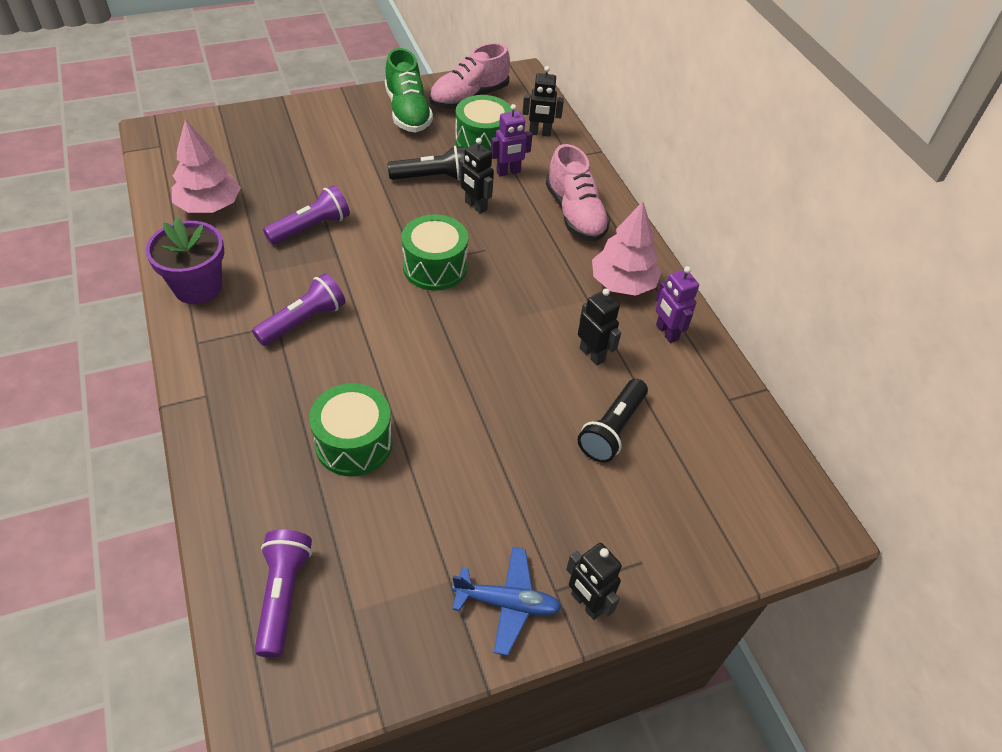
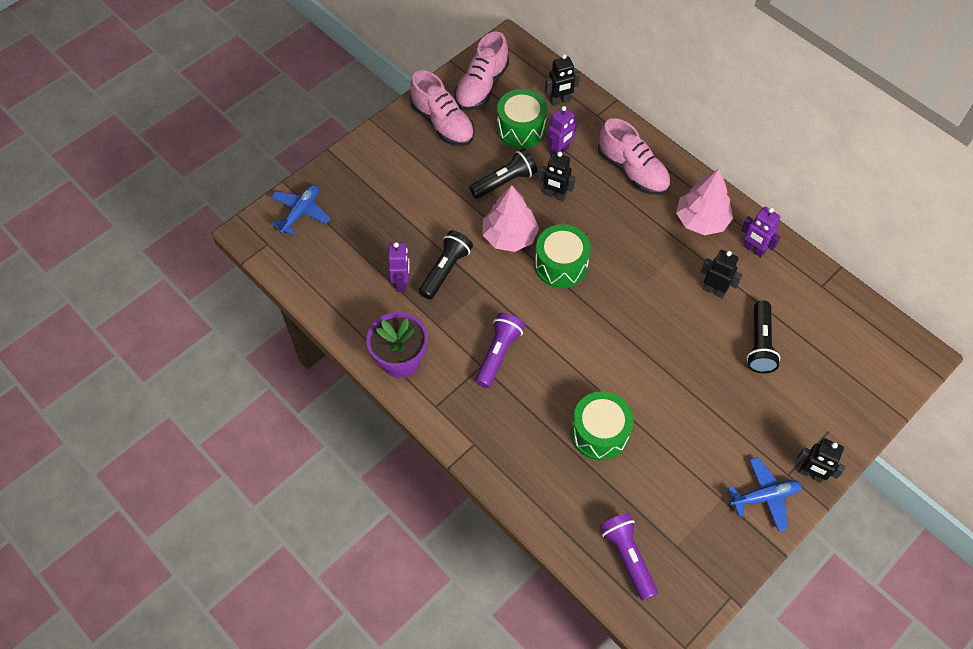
camera: 20 degrees left, 10 degrees up
(209, 206) = (353, 284): pink tree -> pink tree (509, 236)
(213, 133) = (301, 212): none -> blue plane
(258, 222) = (402, 282): none -> purple robot
(311, 227) = (445, 270): purple flashlight -> black flashlight
(408, 112) = (443, 123): green shoe -> pink shoe

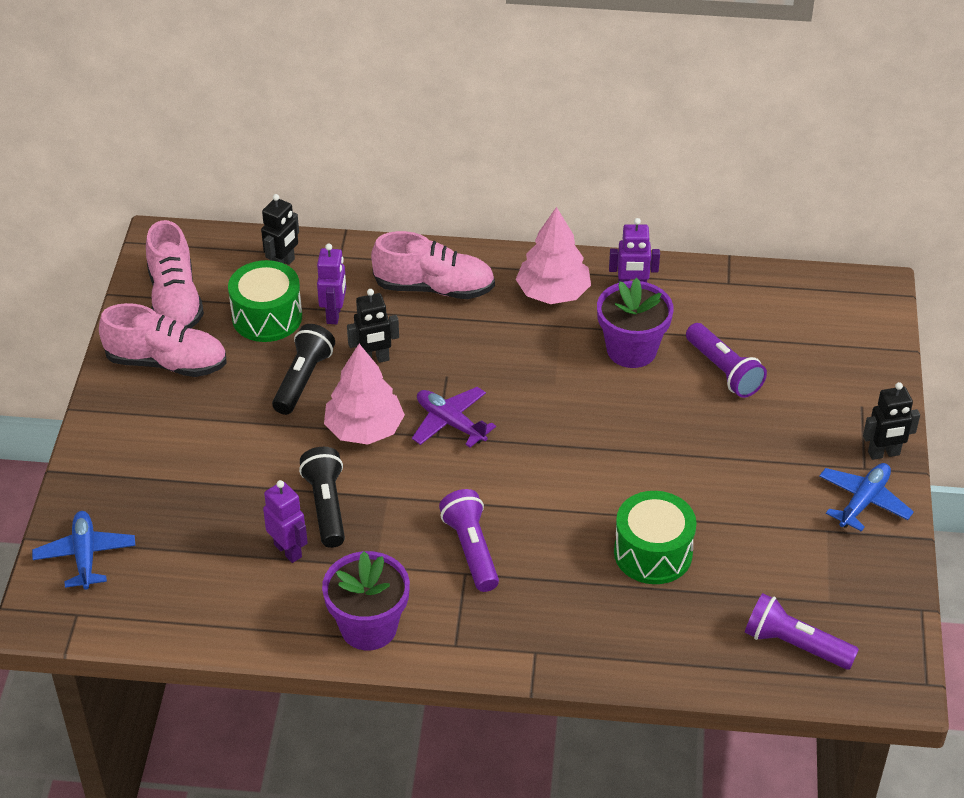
camera: 40 degrees left, 15 degrees down
(561, 265) = (450, 423): green drum -> purple plane
(714, 290) = (631, 350): black robot -> purple flower pot
(759, 344) = (724, 371): black flashlight -> purple flashlight

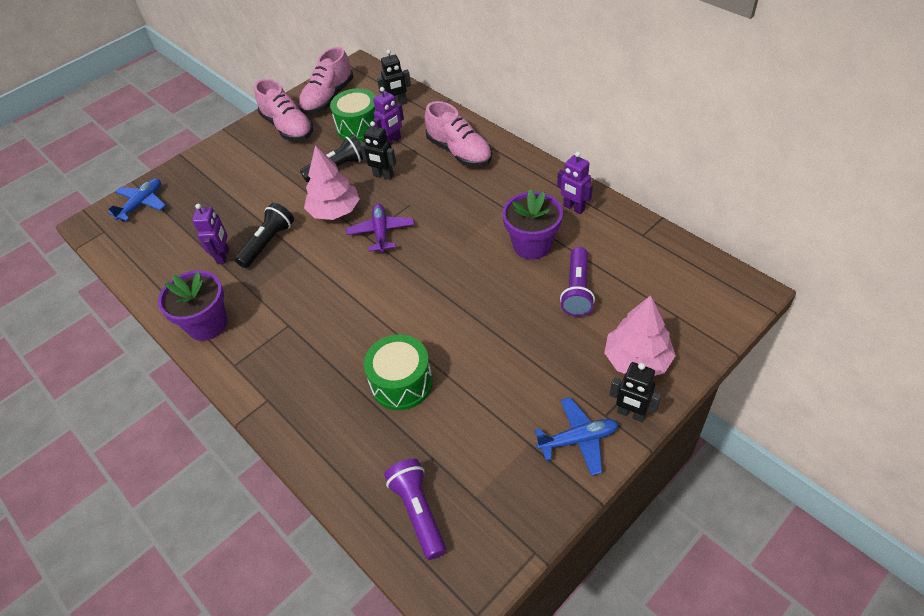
camera: 45 degrees right, 5 degrees up
(471, 549) = (307, 313): purple flashlight -> none
(553, 293) = (523, 187): pink tree -> pink tree (637, 360)

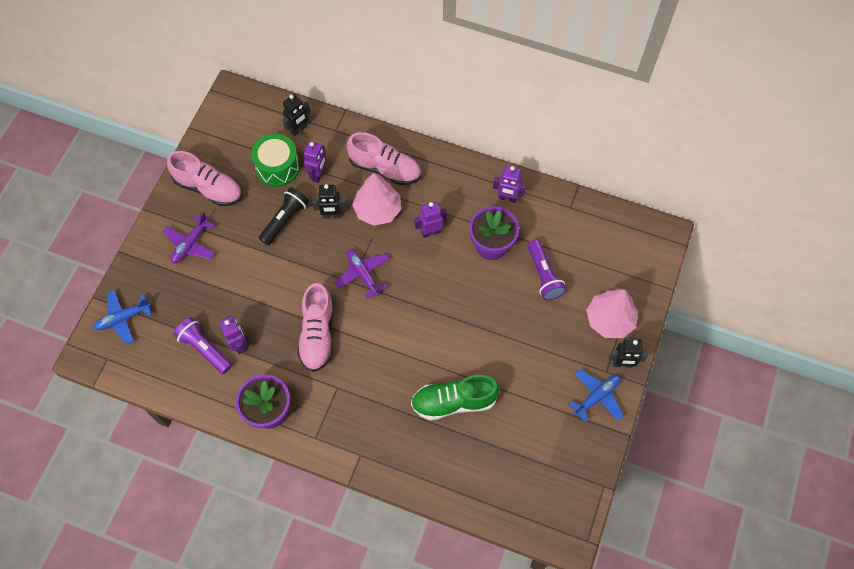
camera: 30 degrees left, 15 degrees up
(142, 204) = (123, 318): blue plane -> blue plane turned 120 degrees counterclockwise
(241, 164) = (190, 244): none -> purple plane
(268, 243) = (271, 318): black flashlight -> none
(328, 98) = (227, 142): pink shoe -> pink shoe (317, 334)
(335, 211) = (310, 266): pink tree -> pink tree (378, 210)
(401, 383) = (453, 402): green drum -> green shoe
(418, 511) = (516, 491): purple flashlight -> purple flashlight (204, 349)
(473, 215) = (430, 232): none -> purple robot

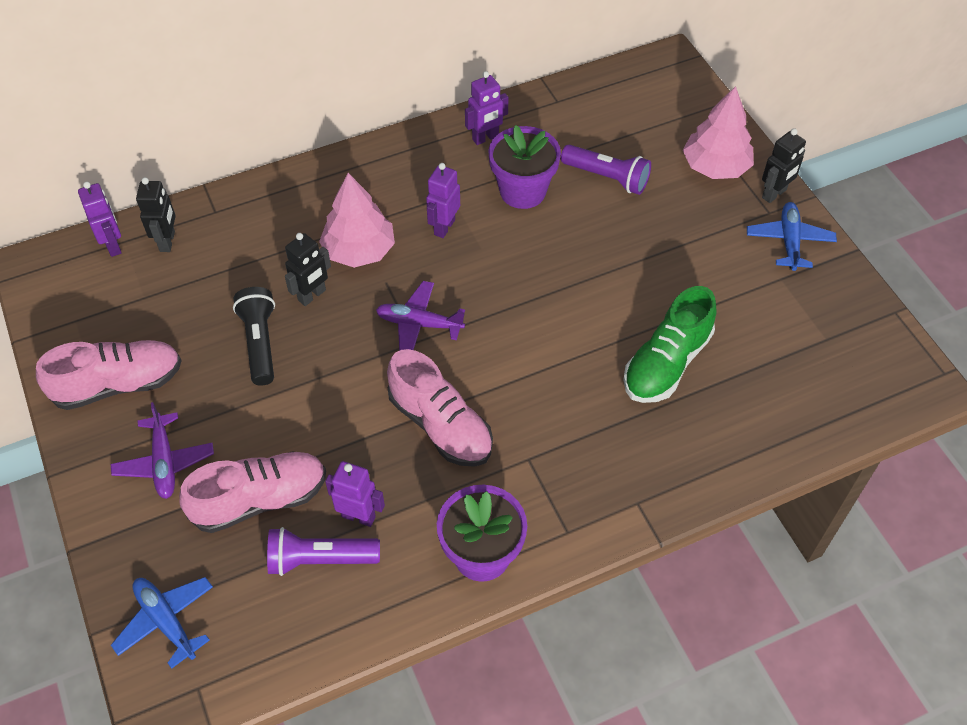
camera: 45 degrees left, 10 degrees down
(123, 318) = (166, 621): blue plane -> blue plane turned 120 degrees clockwise
(277, 167) = (186, 297): green drum -> none
(318, 175) = (247, 268): purple robot -> purple robot (113, 245)
(385, 168) = (320, 206): pink shoe -> pink shoe (260, 500)

